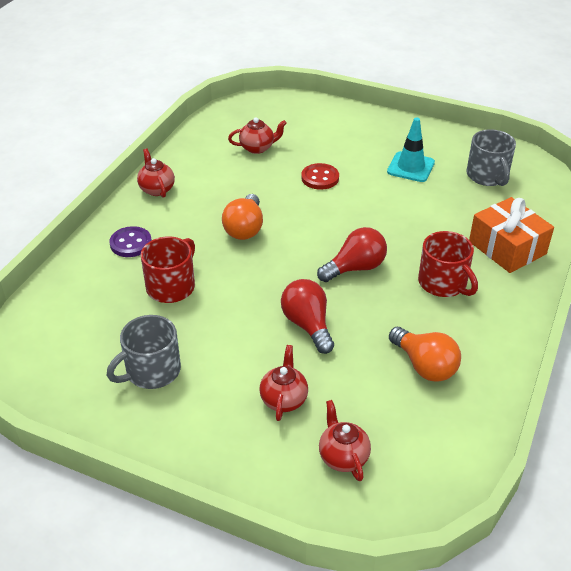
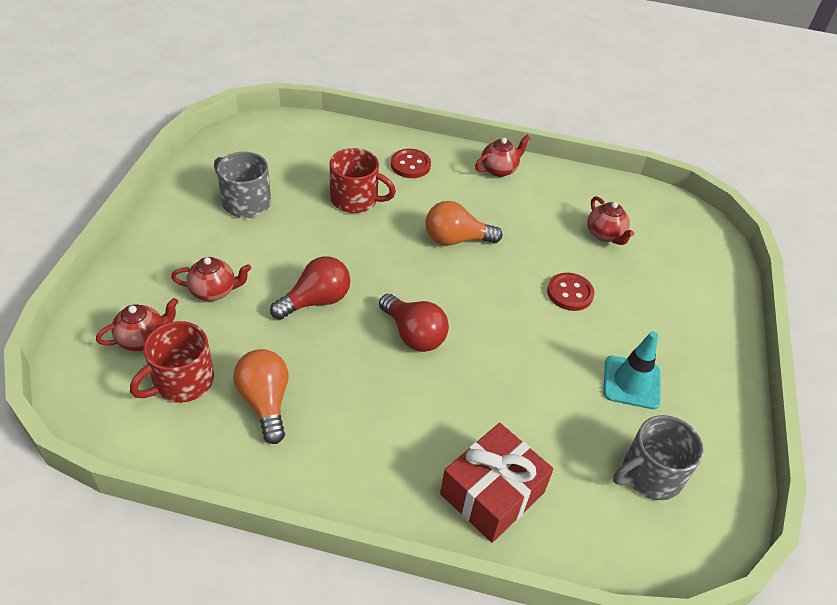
camera: 75 degrees right, 5 degrees up
(131, 243) = (410, 165): purple button -> red button
(424, 366) = (265, 402): orange light bulb -> orange light bulb turned 120 degrees clockwise
(443, 283) = (405, 420): red mug -> red mug (182, 381)
(507, 248) = (492, 493): orange gift -> red gift

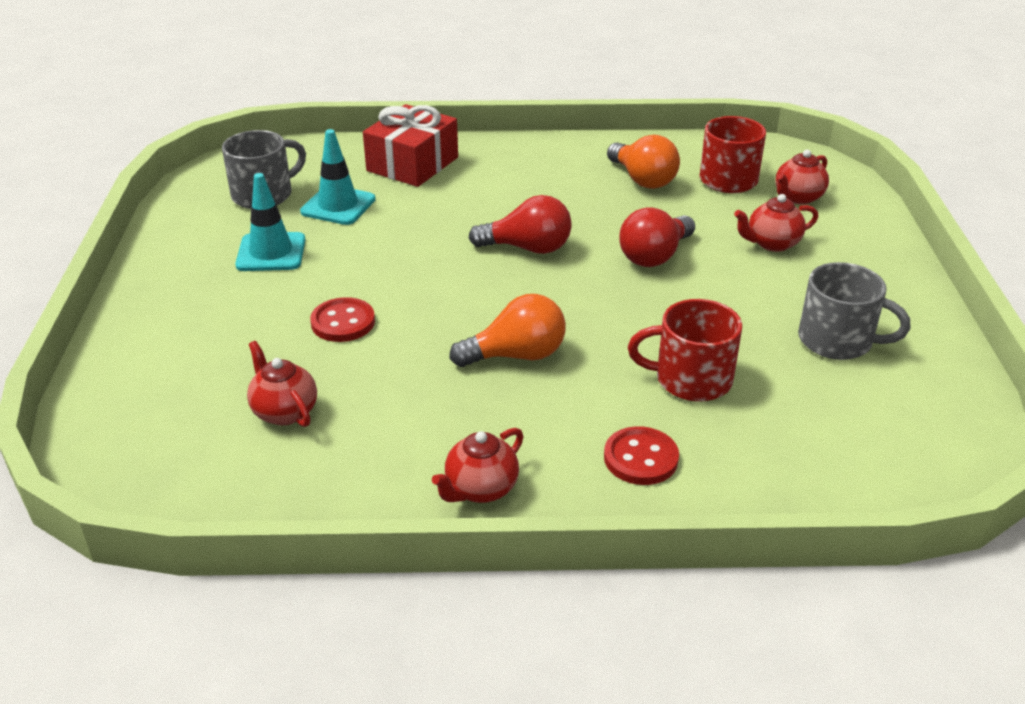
camera: 170 degrees right, 10 degrees down
(413, 334) = (528, 248): red light bulb -> red light bulb turned 150 degrees clockwise
(574, 436) = (338, 206): none -> turquoise traffic cone

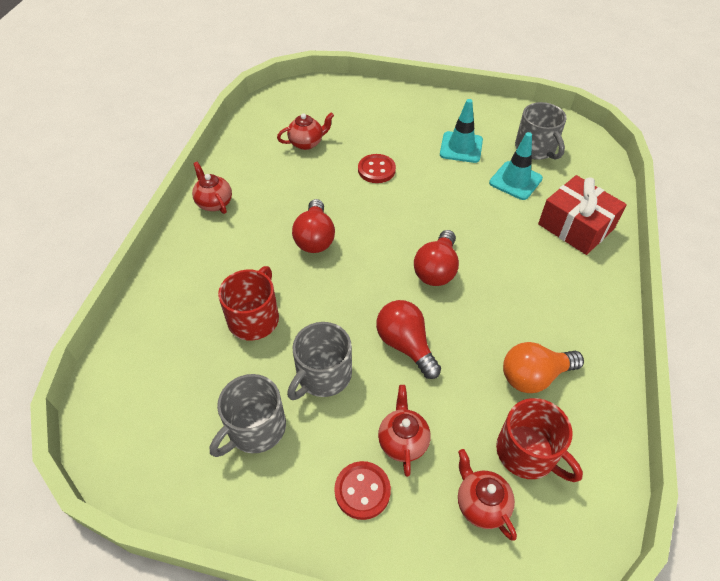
camera: 105 degrees right, 15 degrees up
(516, 355) = (315, 238): orange light bulb -> red light bulb
(640, 458) = (200, 271): red button -> red button (362, 491)
(735, 306) = (323, 375): none -> grey mug

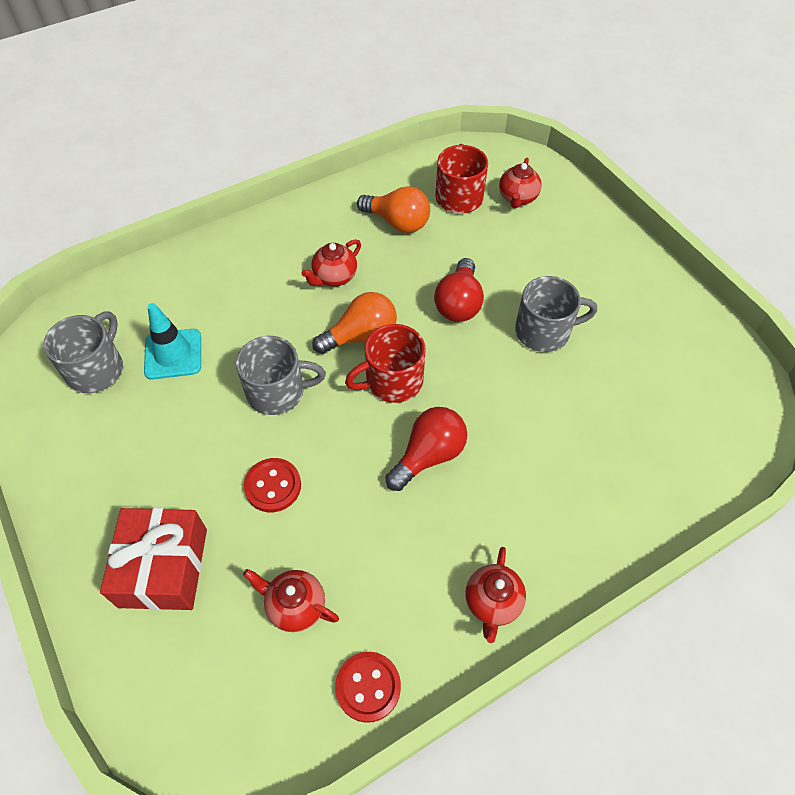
camera: 135 degrees left, 5 degrees up
(254, 318) = (560, 419): red mug -> red mug (392, 381)
(255, 428) = (628, 335): grey mug -> grey mug (277, 391)
(362, 491) = (583, 251): red button -> red button (368, 687)
(403, 441) = (529, 254): red teapot -> red teapot (334, 277)
(436, 269) = (361, 336): red light bulb -> orange light bulb
(461, 147) = (154, 435): turquoise traffic cone -> none
(576, 226) = (202, 277): red gift -> red gift (163, 567)

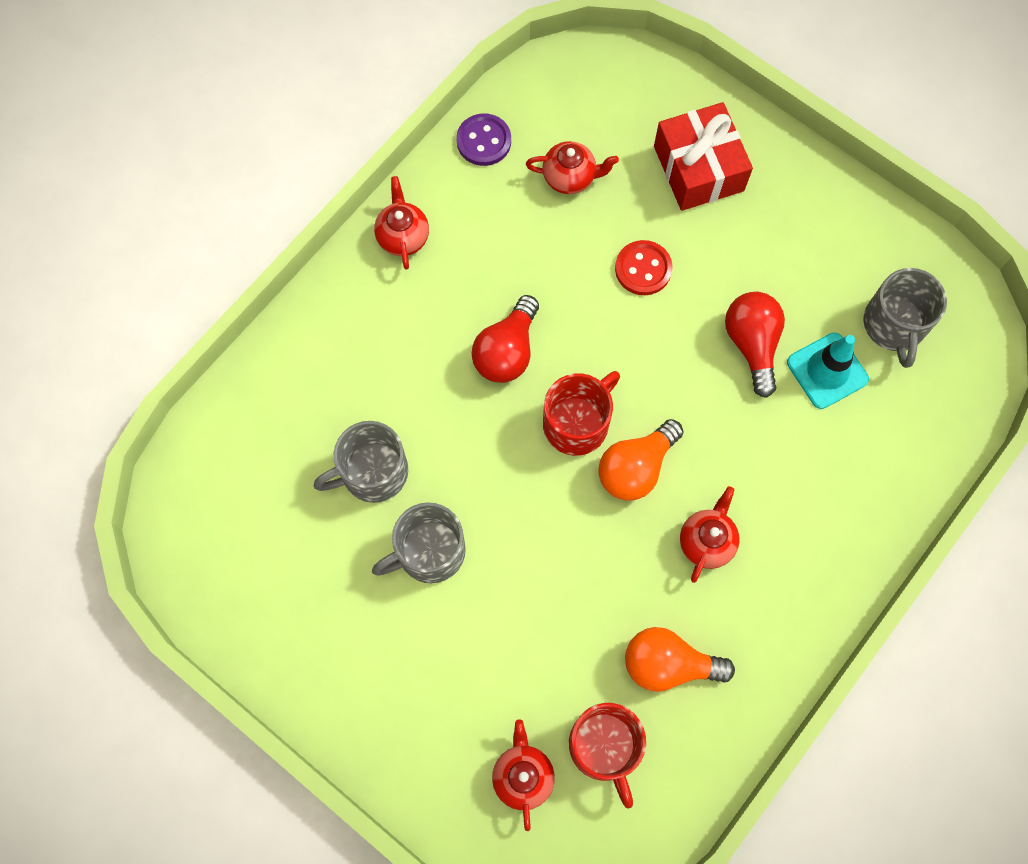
camera: 160 degrees right, 15 degrees up
(277, 391) = (691, 367): grey mug -> grey mug (372, 472)
(368, 687) = (484, 141): red button -> purple button
(458, 303) = (541, 556): red light bulb -> red light bulb (752, 344)

